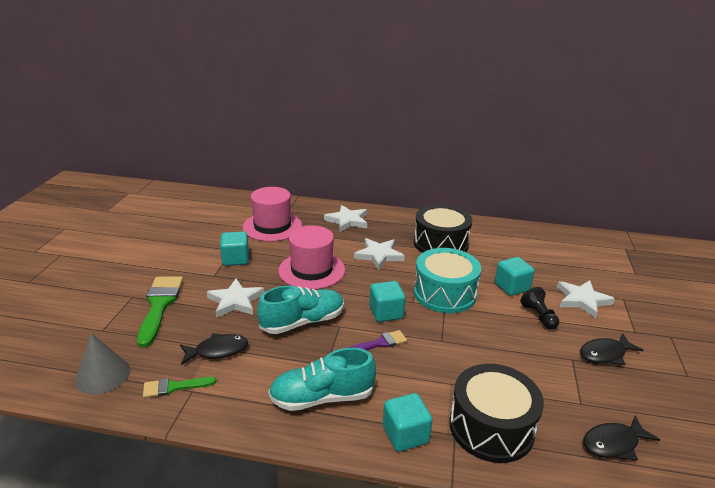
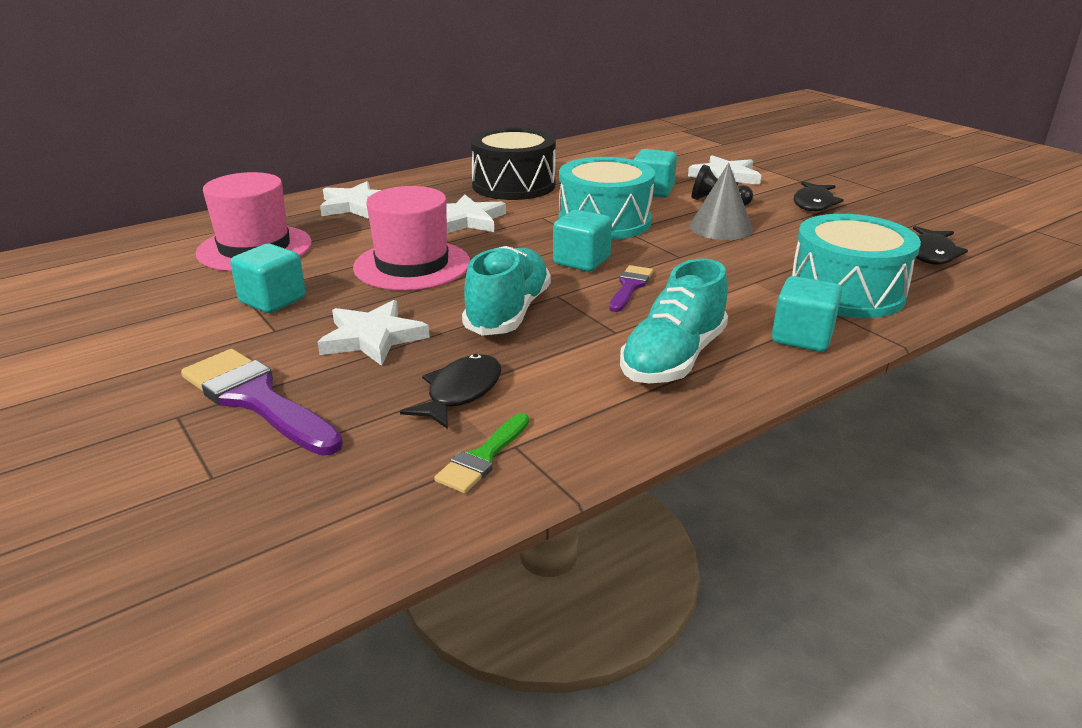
camera: 45 degrees left, 0 degrees up
(102, 375) = (339, 516): grey cone -> grey cone (720, 227)
(159, 305) = (256, 399): green brush -> purple brush
(491, 427) = (846, 292): black drum -> turquoise drum

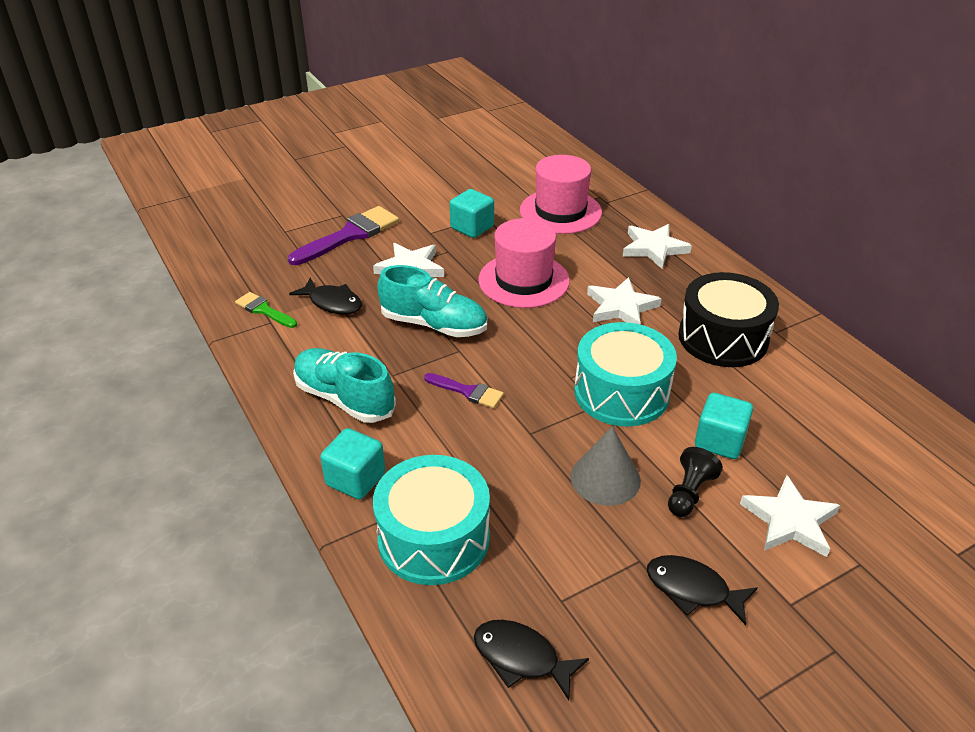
camera: 95 degrees right, 10 degrees up
(581, 261) = (523, 368): turquoise cube -> none

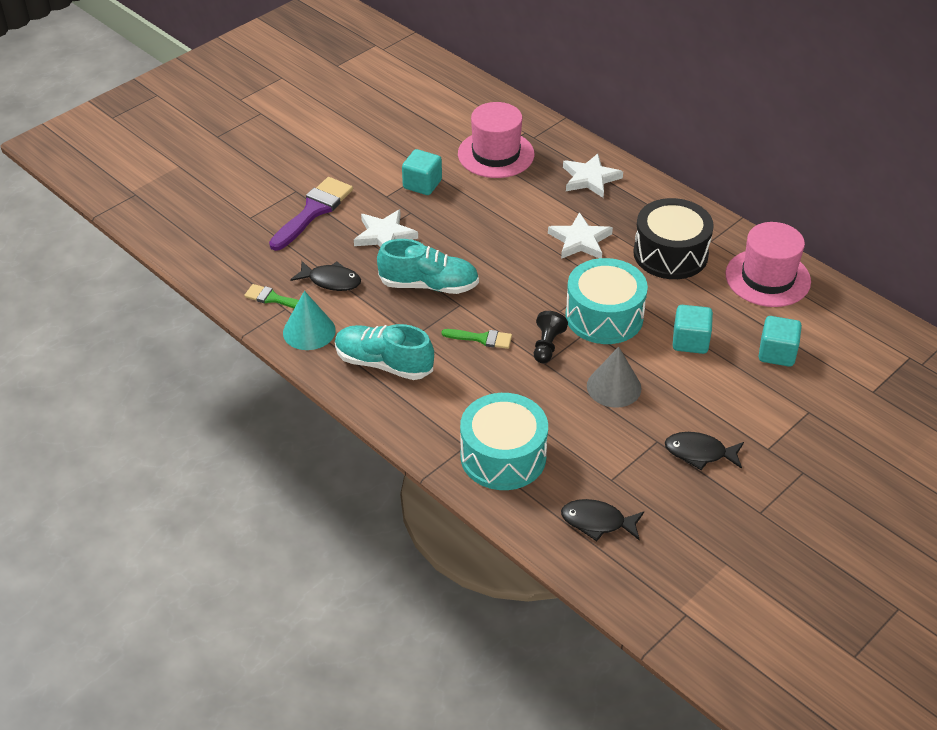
camera: 15 degrees left, 5 degrees up
(282, 349) = (309, 331): none -> turquoise cone
(355, 479) = (424, 425): turquoise cube -> turquoise cube (777, 353)
(467, 391) = (481, 338): purple brush -> green brush
(523, 280) = (489, 230): pink hat -> pink hat (767, 278)
(689, 493) = (678, 385): black pawn -> black pawn (547, 345)
(789, 520) = (754, 391): white star -> none

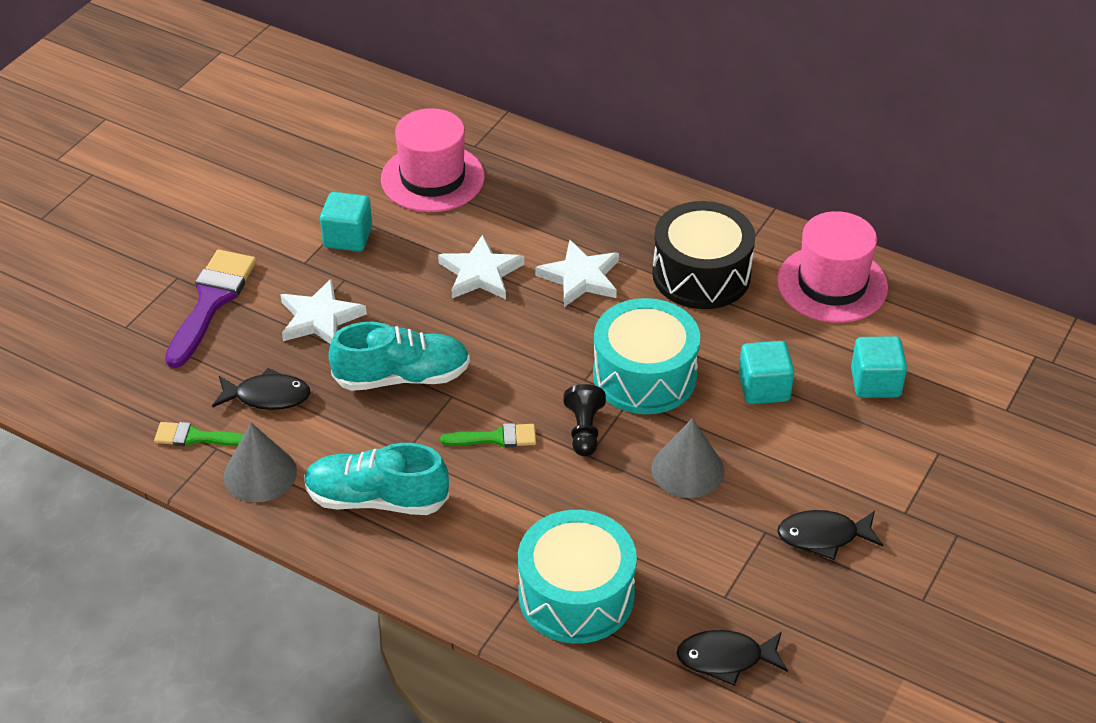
camera: 15 degrees left, 0 degrees up
(309, 331) = (260, 474): turquoise cone -> grey cone
(590, 178) = (566, 190): white star -> white star (480, 273)

